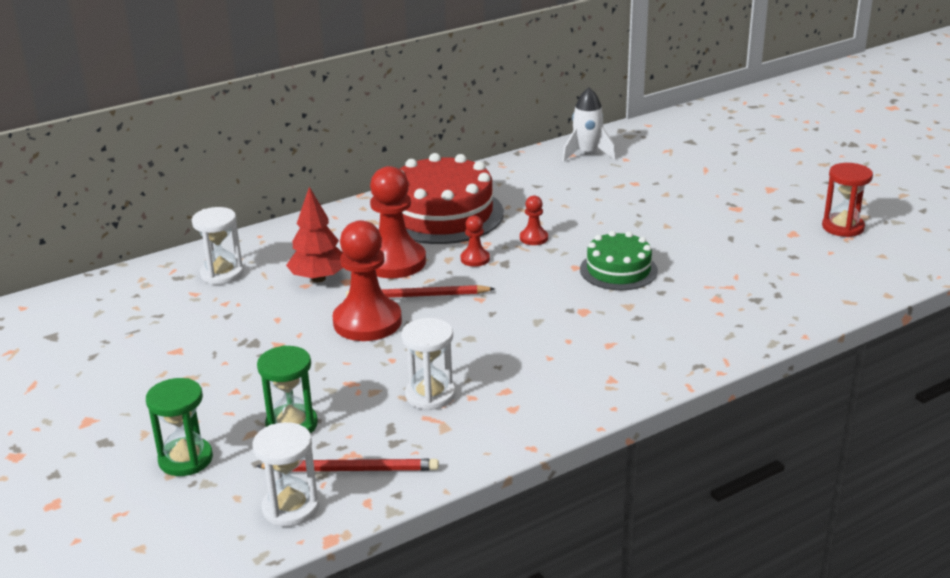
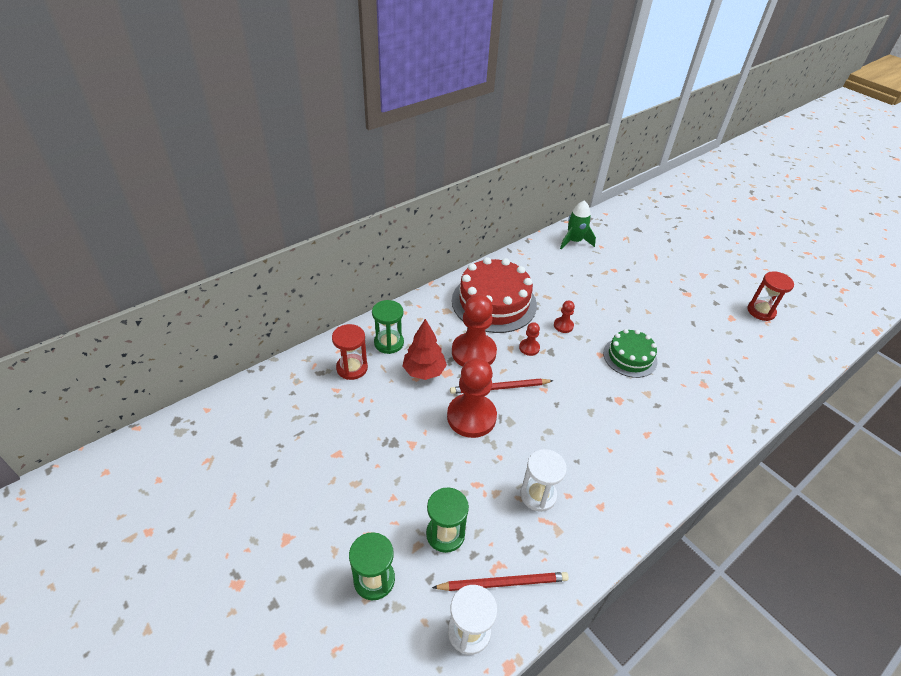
camera: 10 degrees left, 15 degrees up
(222, 274) = (352, 368): white hourglass -> red hourglass
(280, 251) = (389, 343): none -> green hourglass
(587, 153) = (574, 241): white rocket -> green rocket

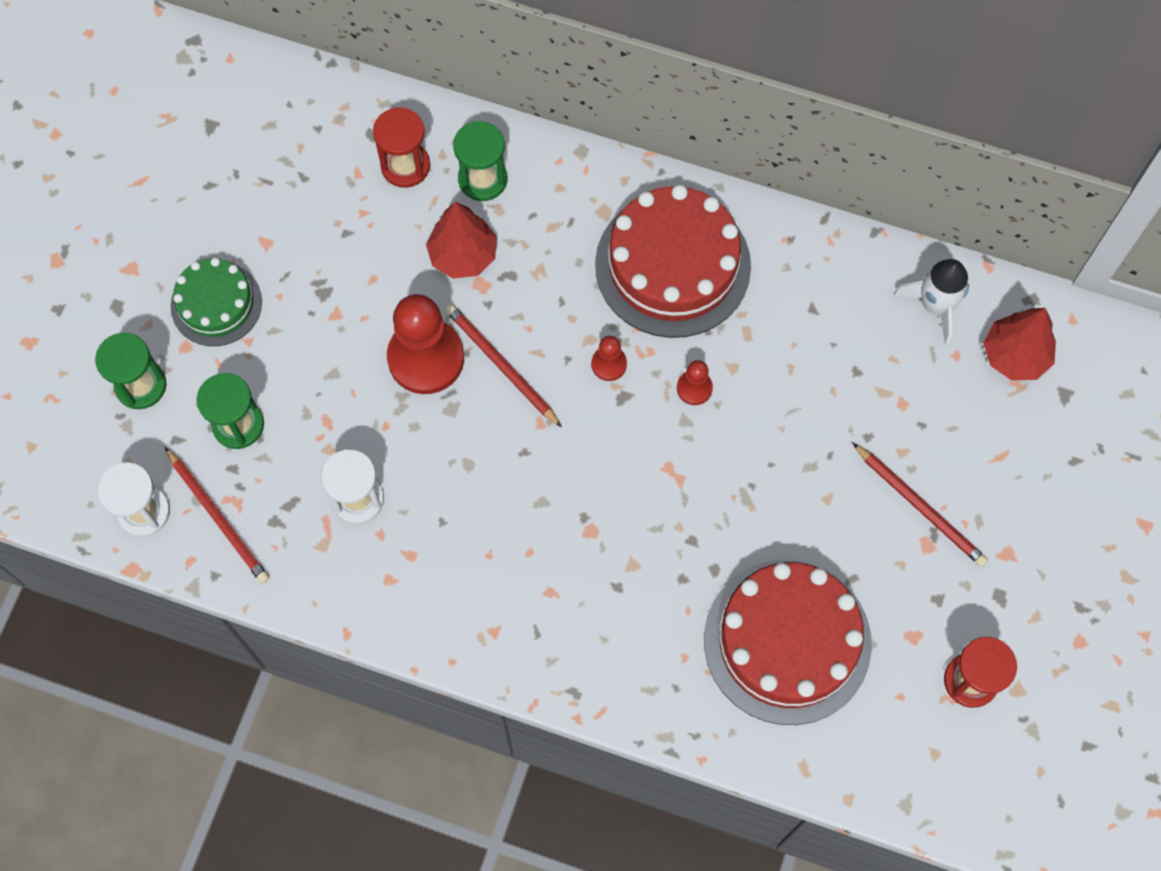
camera: 60 degrees right, 25 degrees up
(473, 352) = (544, 296): red pawn -> none
(574, 241) = (935, 305): green rocket -> white rocket
(612, 233) = (1015, 355): none -> red tree
(630, 357) = (694, 512): green cake -> green cake (216, 304)
(667, 287) = (920, 507): none -> red pencil
(717, 358) = (787, 641): none -> red cake

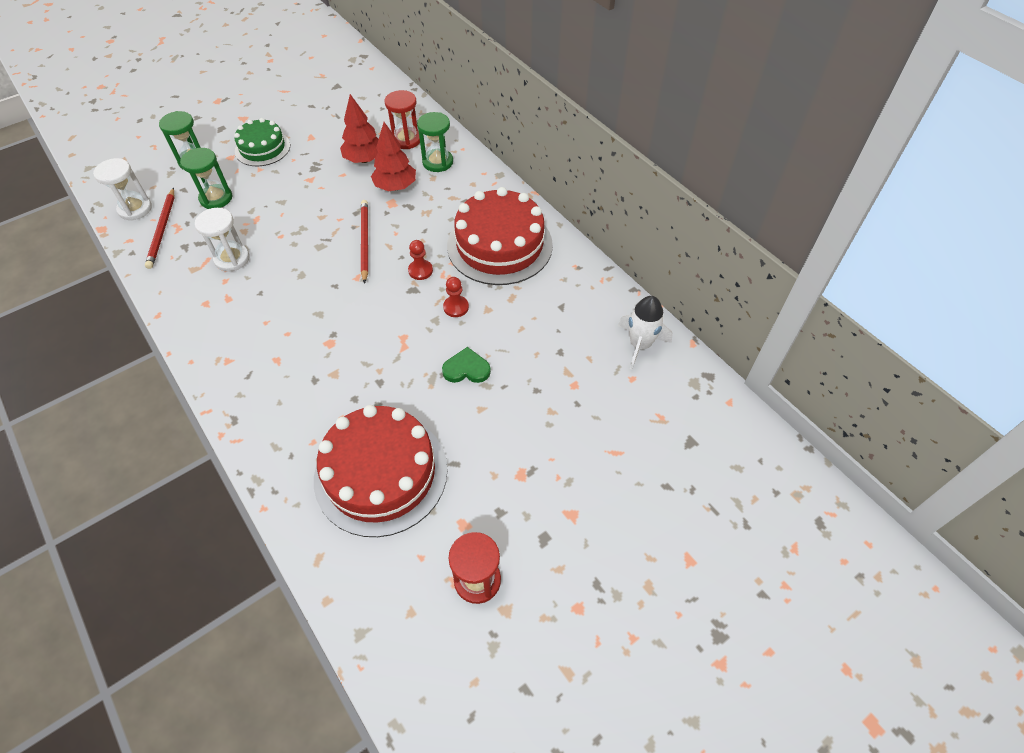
camera: 35 degrees right, 15 degrees down
(426, 358) = (331, 218): red pawn -> none
(773, 461) = (466, 369): none -> green heart
(920, 507) = (536, 449): red pencil -> none
(1015, 355) = (672, 400): red tree -> red tree (364, 159)

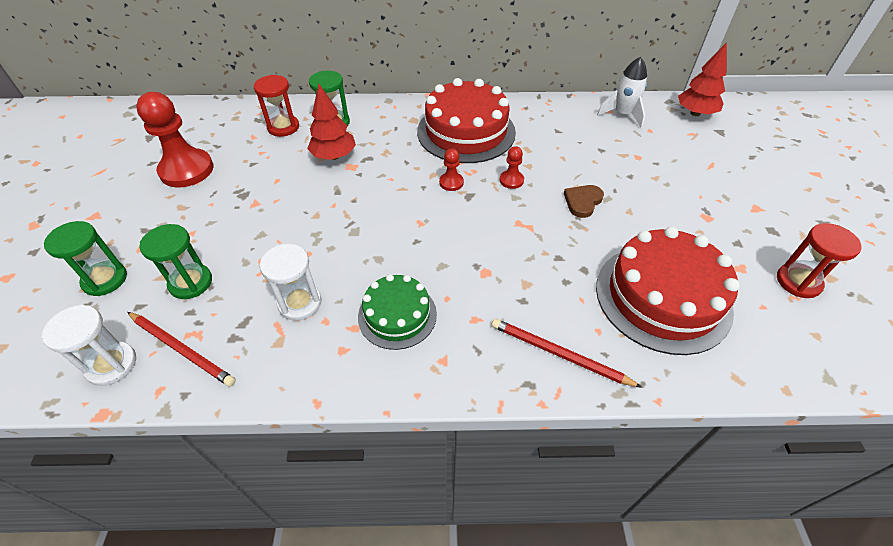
camera: 55 degrees left, 5 degrees down
(262, 148) = (163, 218): green cake -> green cake (397, 315)
(317, 126) = (187, 170): none -> red pawn
(364, 159) = (275, 160): red tree -> red tree (695, 113)
(365, 241) = (380, 200): red pencil -> red pencil (559, 354)
(466, 369) = (582, 202): green heart -> brown heart

